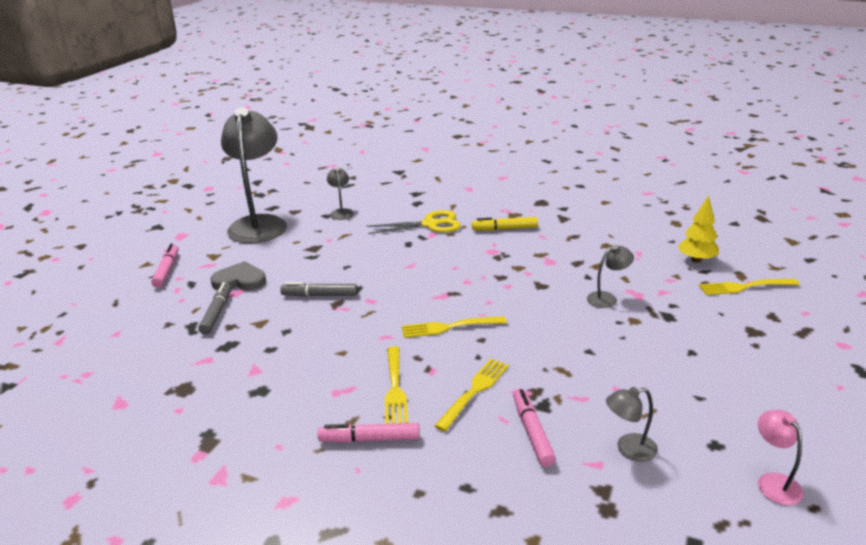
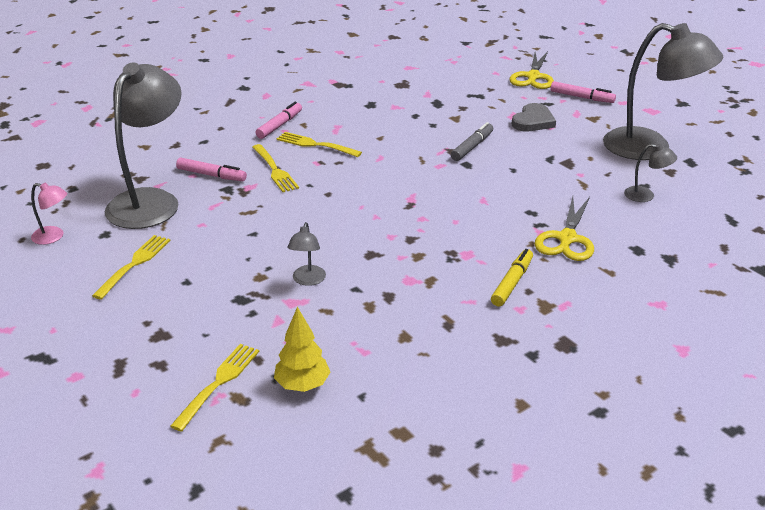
camera: 120 degrees right, 5 degrees up
(120, 307) = (533, 77): none -> yellow scissors
(217, 313) = (488, 106): grey marker -> none
(450, 327) = (360, 186): yellow fork -> yellow fork (134, 265)
(628, 449) = (150, 201): grey lamp -> grey lamp, size x2.40

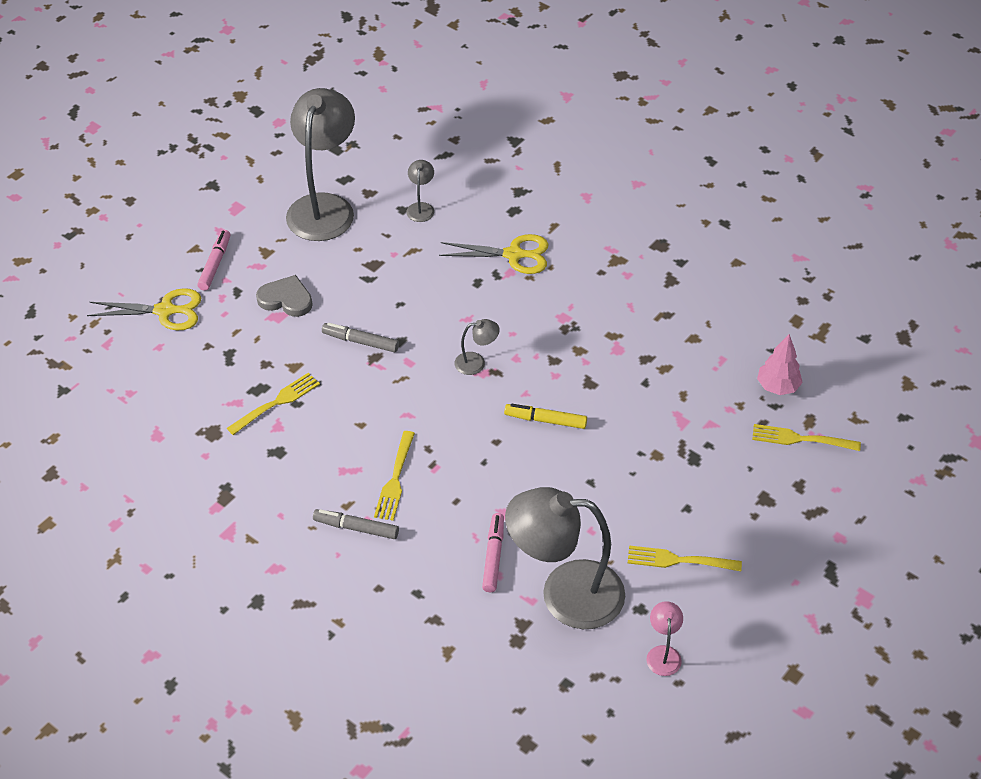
camera: 105 degrees left, 15 degrees up
(274, 170) = (463, 501): yellow fork -> yellow fork (276, 403)
(280, 125) = (356, 528): pink marker -> grey marker
(302, 385) = (777, 387): yellow tree -> pink tree
(308, 280) = (647, 418): grey lamp -> grey lamp (476, 363)
(512, 283) = (594, 283): yellow marker -> yellow marker (545, 420)

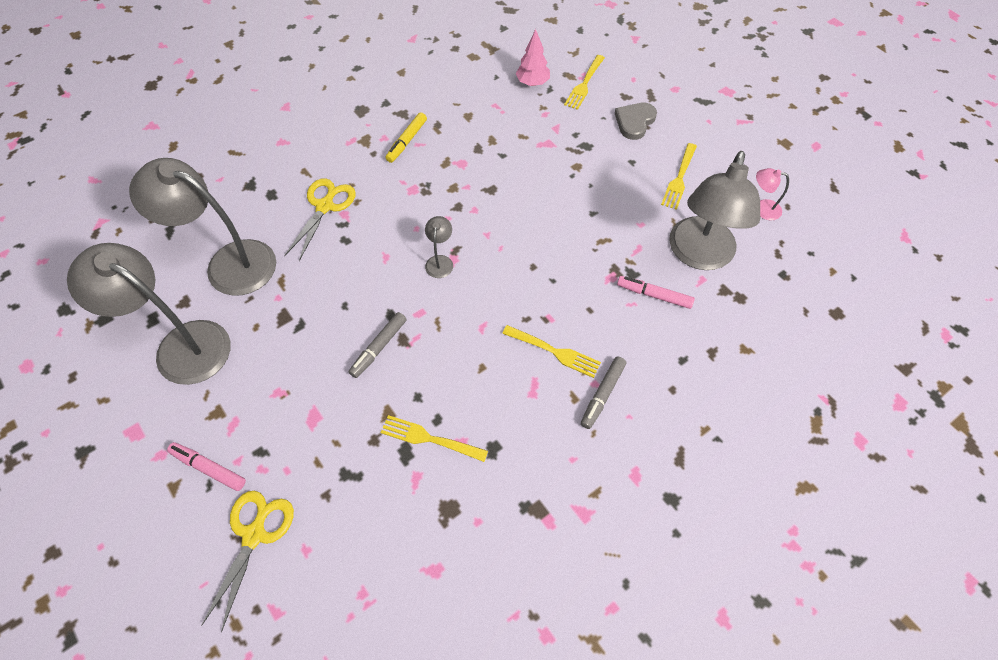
camera: 75 degrees left, 10 degrees up
(276, 403) = (430, 439): yellow fork -> yellow fork turned 45 degrees counterclockwise
(286, 299) = (293, 404): grey heart -> grey heart (634, 122)
(421, 208) = (229, 263): grey lamp -> grey lamp, size x2.40
(545, 420) = (520, 227): yellow marker -> yellow marker (407, 141)

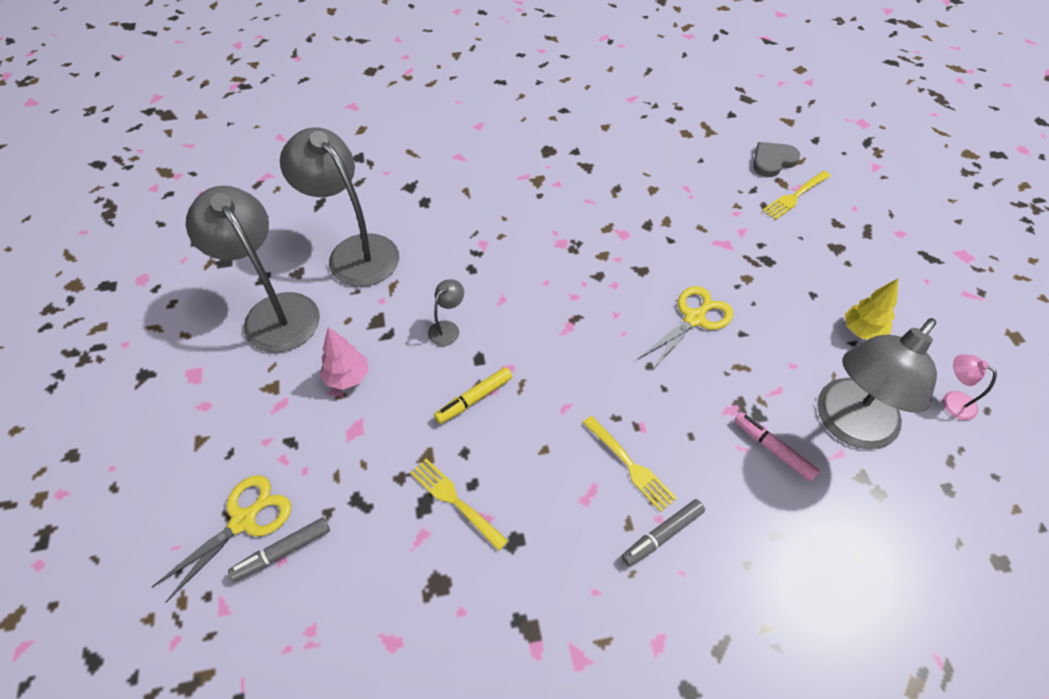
camera: 25 degrees right, 5 degrees down
(209, 468) = (238, 437): pink marker -> none
(325, 206) = (468, 230): yellow scissors -> yellow scissors (694, 319)
(379, 347) = (451, 386): grey marker -> grey marker (282, 552)
(407, 141) = (578, 194): yellow marker -> yellow marker (474, 399)
(440, 261) = (554, 324): grey lamp -> grey lamp (447, 328)
(532, 83) = (737, 178): pink tree -> pink tree (347, 377)
(634, 122) = (835, 253): grey heart -> grey heart (773, 161)
(679, 178) = (862, 331): yellow fork -> yellow tree

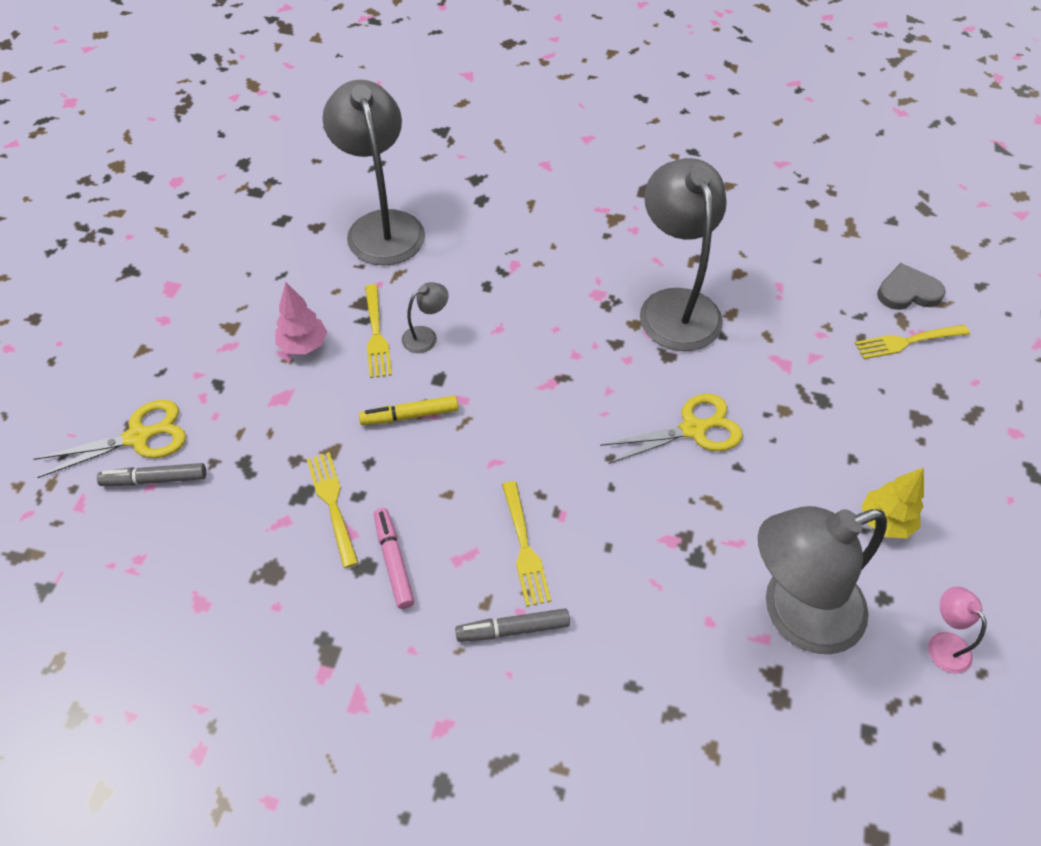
camera: 25 degrees right, 0 degrees up
(274, 311) = (274, 256): grey lamp -> grey lamp (675, 305)
(404, 343) = (376, 334): none -> yellow fork
(773, 449) = (690, 600): pink marker -> pink marker (394, 561)

